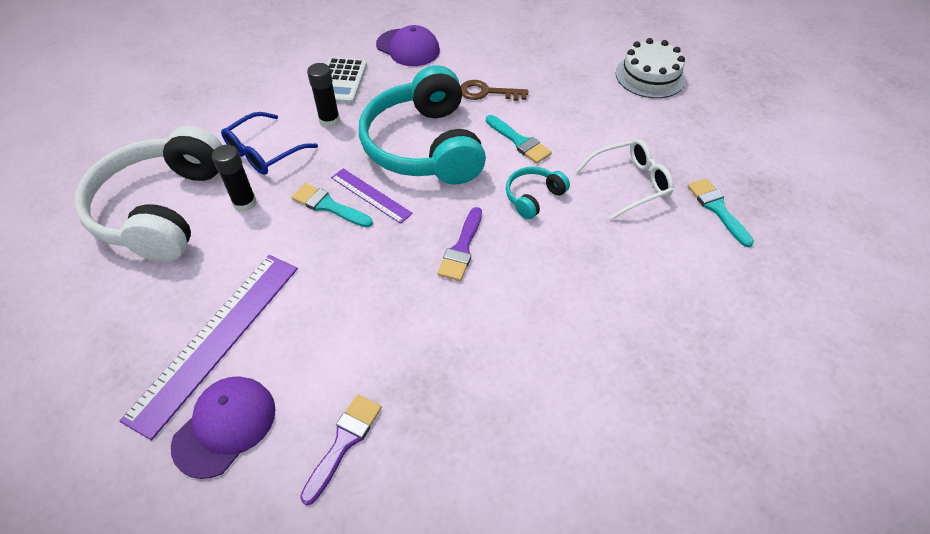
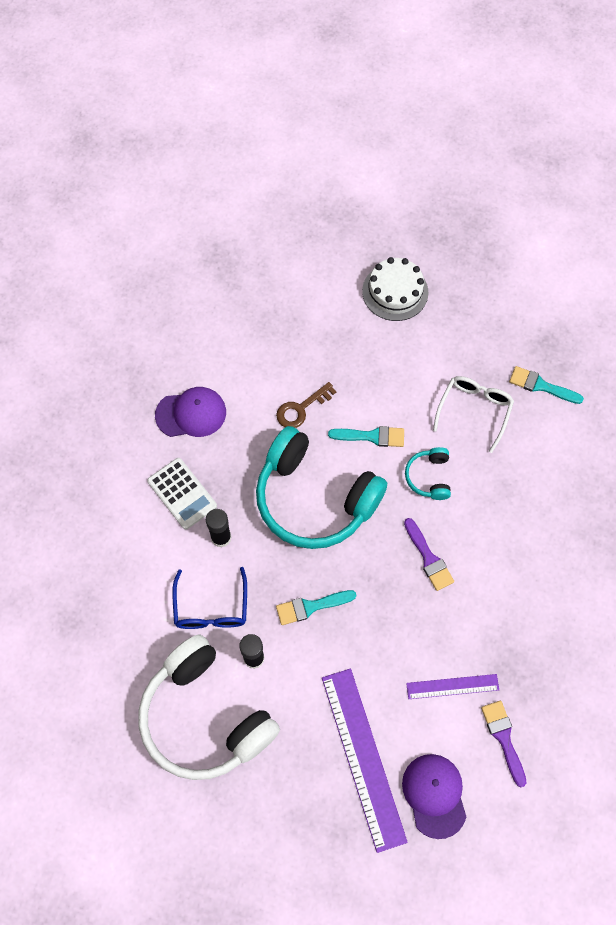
camera: 45 degrees left, 15 degrees up
(371, 195) = (327, 572): purple ruler -> purple ruler (452, 686)

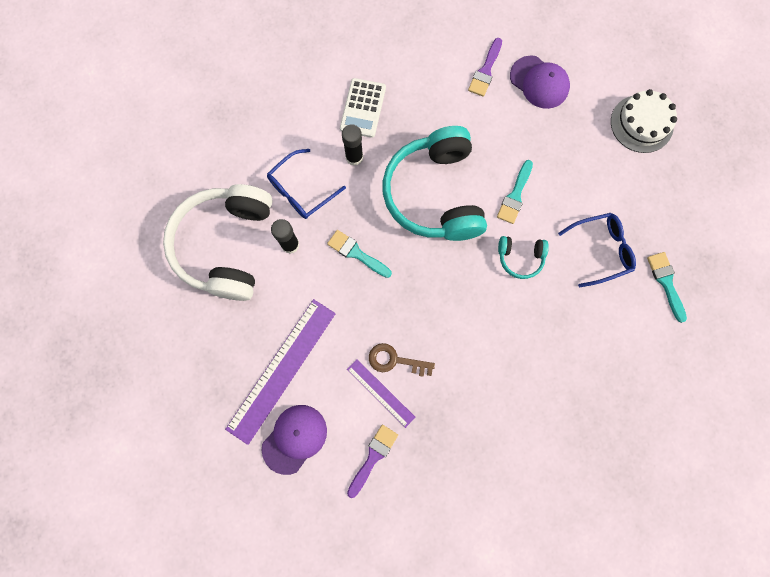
camera: 50 degrees right, 10 degrees up
(191, 413) = (423, 67): purple cap -> purple cap (539, 82)
(301, 408) = (492, 133): brown key -> brown key (395, 360)
(371, 436) = (515, 195): turquoise brush -> turquoise brush turned 60 degrees clockwise
(428, 558) = (459, 304): purple brush -> purple brush (485, 71)
(429, 477) = (520, 258): turquoise headphones -> turquoise headphones turned 135 degrees counterclockwise
(474, 410) = (601, 250): white glasses -> blue glasses

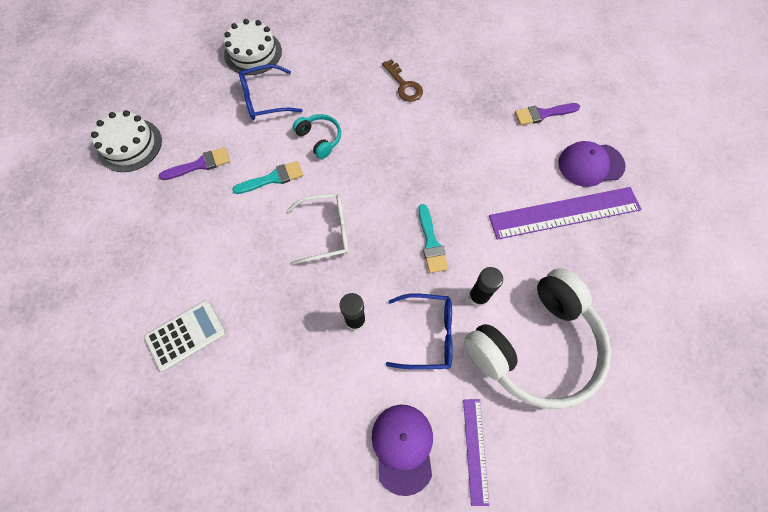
camera: 135 degrees left, 10 degrees down
(363, 108) = (302, 358): white calculator -> white calculator (186, 335)
(380, 393) = (503, 142): purple ruler -> purple ruler (475, 450)
(395, 360) = (474, 152): brown key -> brown key (404, 85)
(434, 194) = (326, 231): turquoise headphones -> white glasses
(485, 71) = (171, 290): purple brush -> purple brush (200, 164)
(539, 82) = (148, 240): purple cap -> purple cap (403, 447)
(601, 250) = (265, 99): blue glasses -> blue glasses turned 45 degrees counterclockwise
(666, 282) = (253, 52): turquoise brush -> white cake

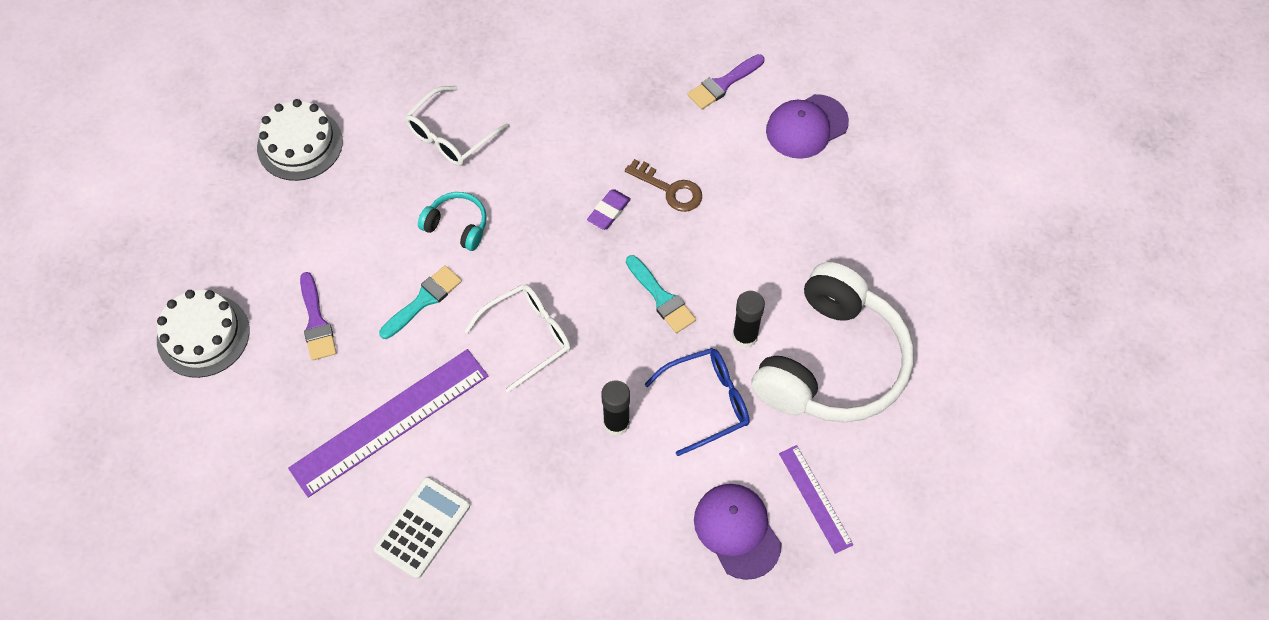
camera: 25 degrees left, 5 degrees down
(200, 164) = (316, 322): purple brush -> purple brush turned 120 degrees clockwise
(265, 99) = (354, 202): blue glasses -> none
(346, 81) = (451, 136): none -> white glasses
(404, 85) = (530, 112): brown key -> brown key (670, 189)
(423, 169) = (609, 211): none -> purple eraser
(564, 213) = (801, 198): purple ruler -> purple ruler (390, 421)

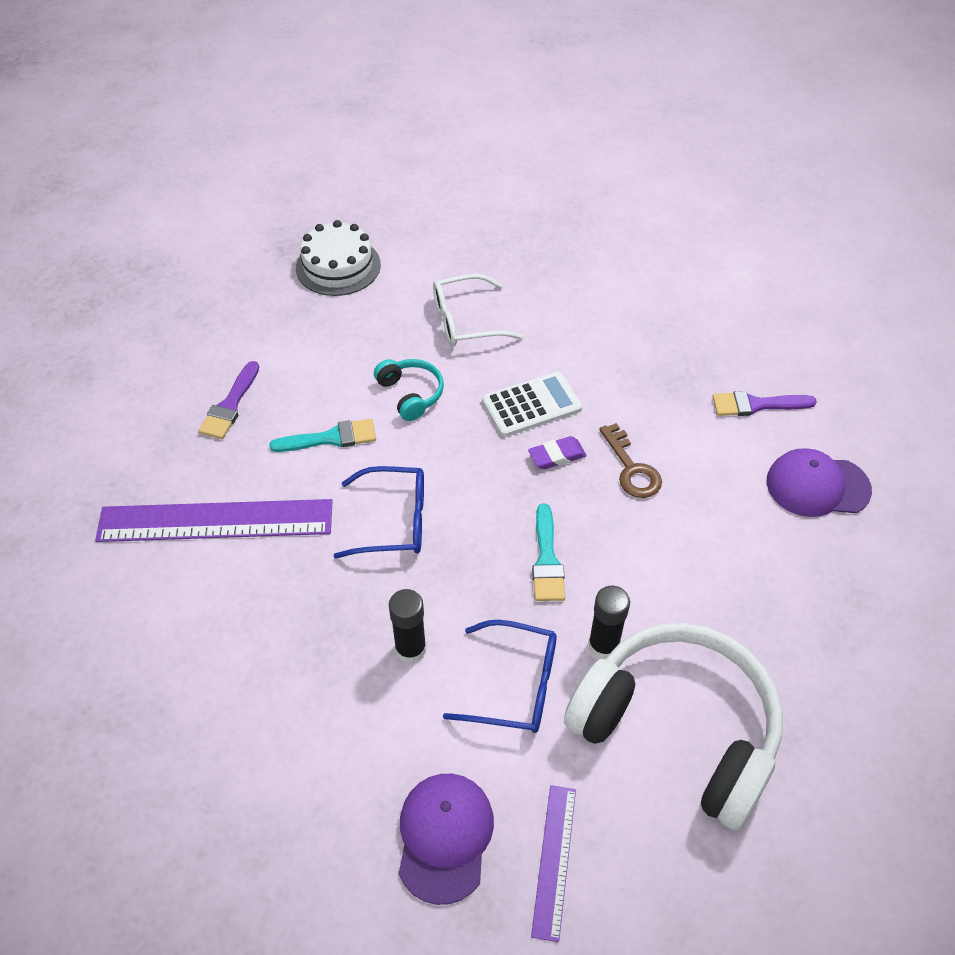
camera: 35 degrees right, 10 degrees down
(203, 335) = (137, 366): white cake -> none
(422, 527) = (161, 630): white calculator -> white calculator (531, 405)
(528, 337) = (394, 521): white glasses -> blue glasses
(832, 363) = (678, 729): white headphones -> white headphones turned 120 degrees counterclockwise

